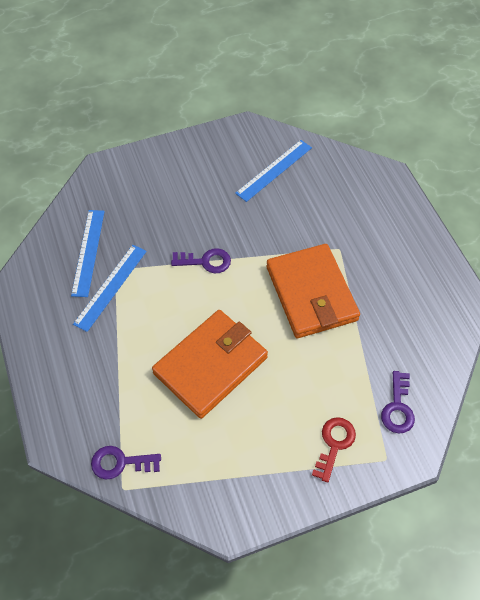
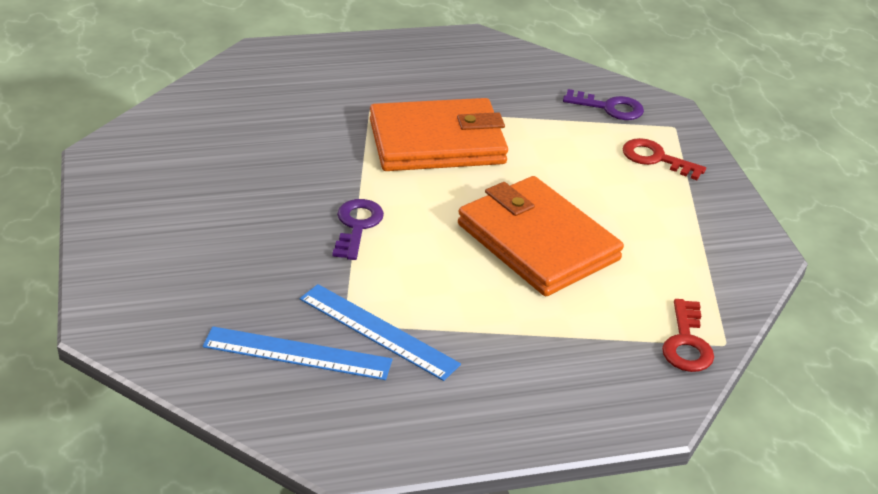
camera: 85 degrees left, 20 degrees down
(120, 463) = (686, 343): purple key -> red key
(274, 170) = (205, 140): blue ruler -> none

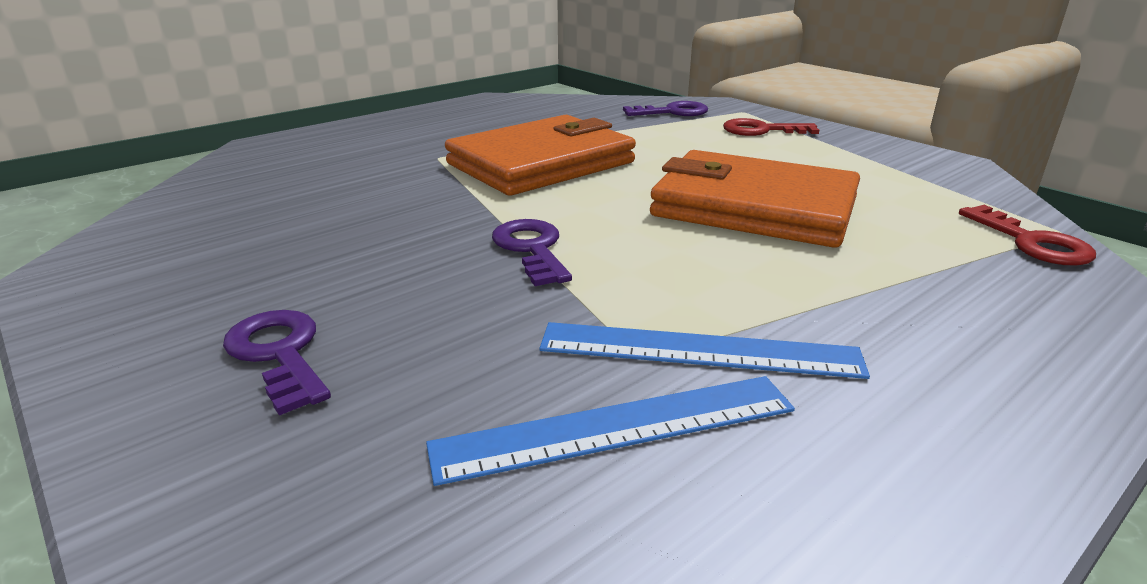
camera: 25 degrees left, 10 degrees down
(179, 252) = (279, 354): none -> purple key

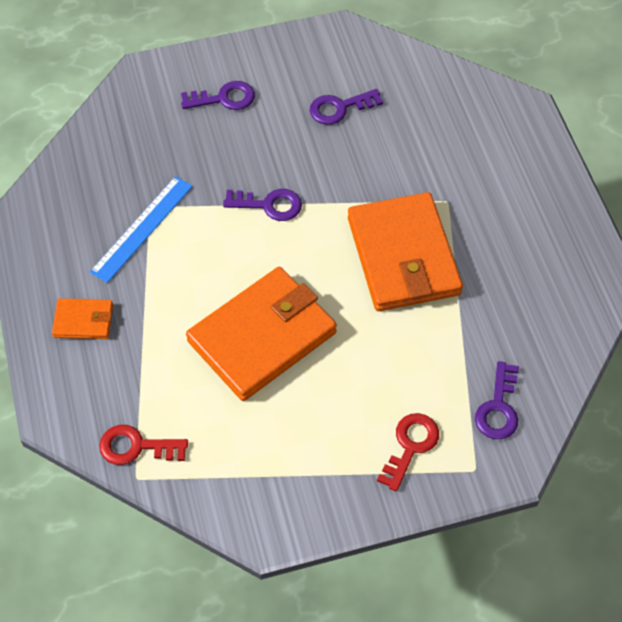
camera: 115 degrees right, 30 degrees up
(284, 239) = (339, 108): none -> purple key
(616, 427) = (117, 182): blue ruler -> none
(962, 348) = (83, 321): none -> orange wallet

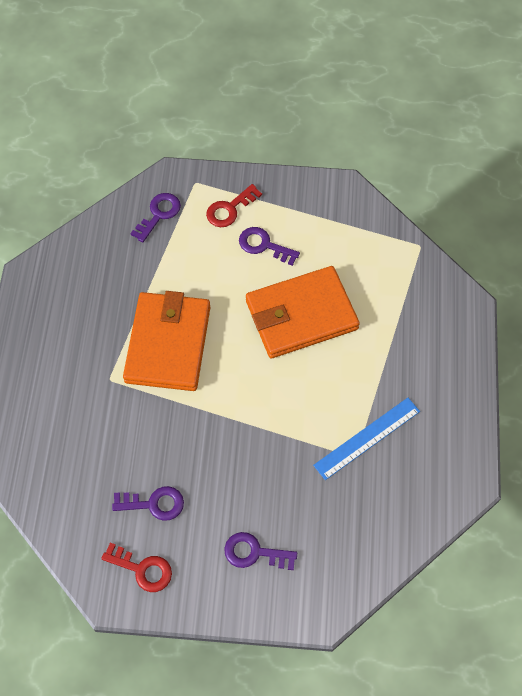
camera: 160 degrees left, 5 degrees up
(83, 321) = (433, 371): orange wallet -> none
(136, 447) = (415, 266): red key -> red key (142, 569)
(269, 205) = (255, 425): purple key -> purple key (264, 245)

